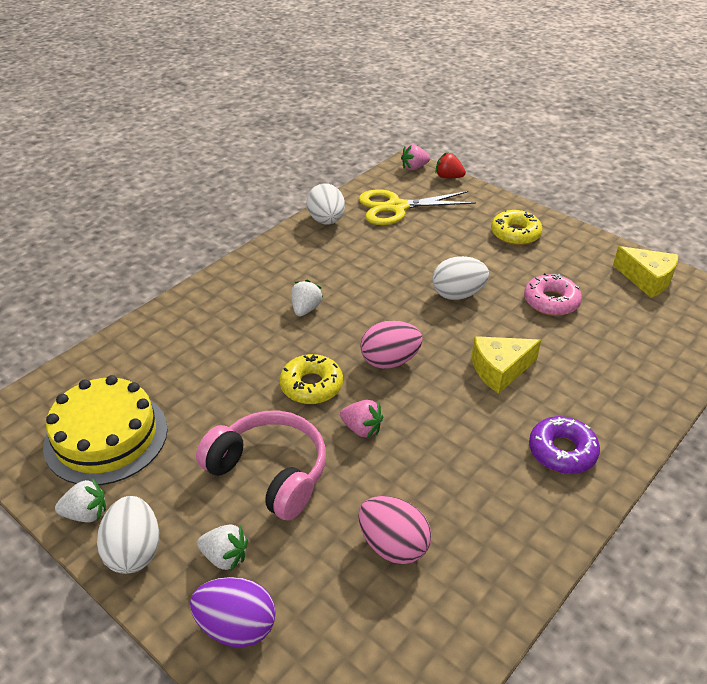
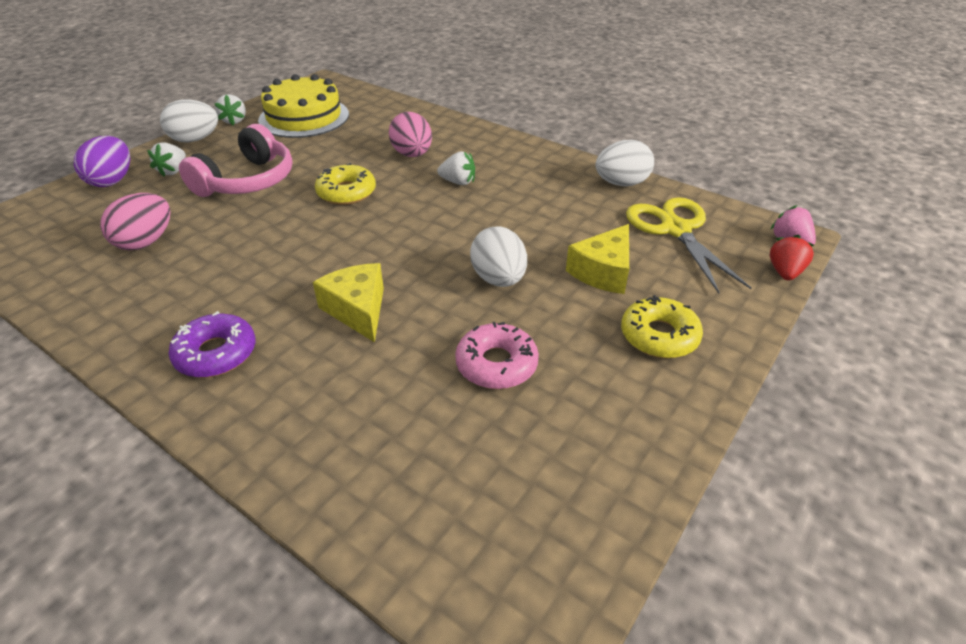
camera: 85 degrees right, 0 degrees up
(361, 429) = (285, 221): pink strawberry -> none
(390, 361) = (378, 233): pink egg -> pink egg (412, 155)
(647, 279) = (579, 495): yellow cheese -> yellow cheese (603, 272)

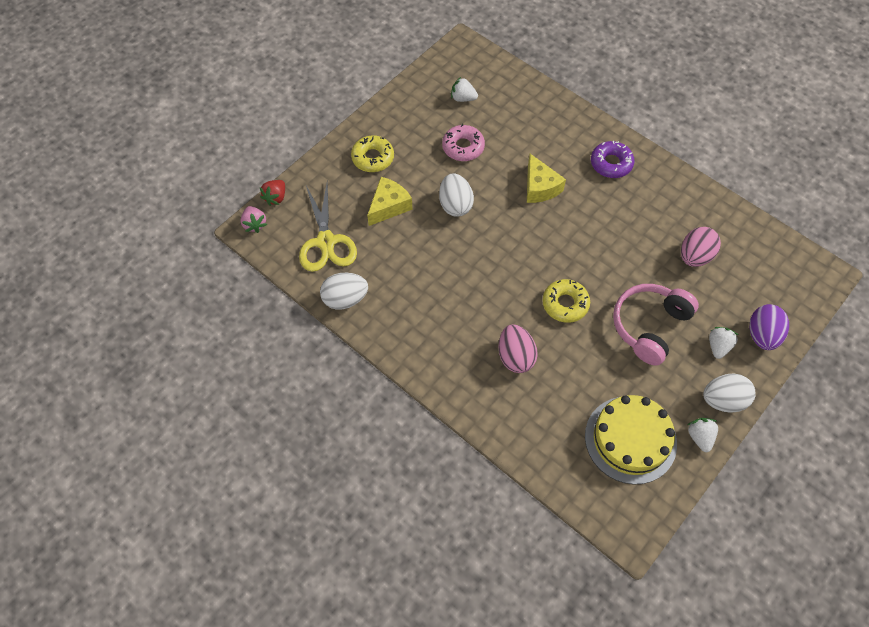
camera: 175 degrees left, 20 degrees up
(458, 182) = (476, 311): white strawberry -> white strawberry (463, 98)

